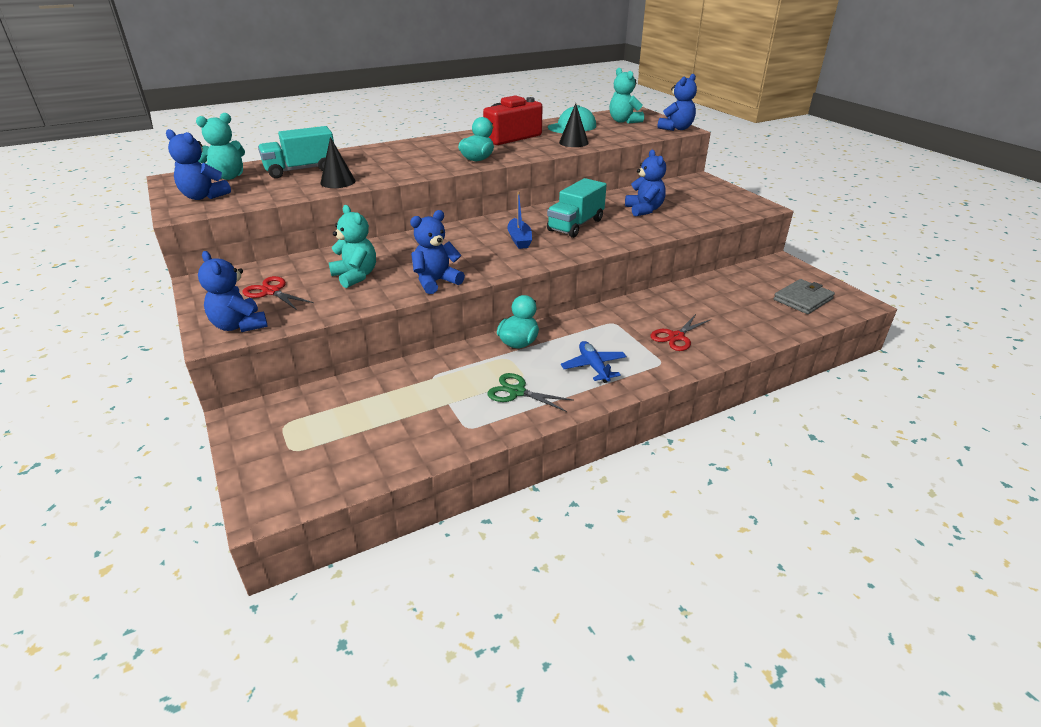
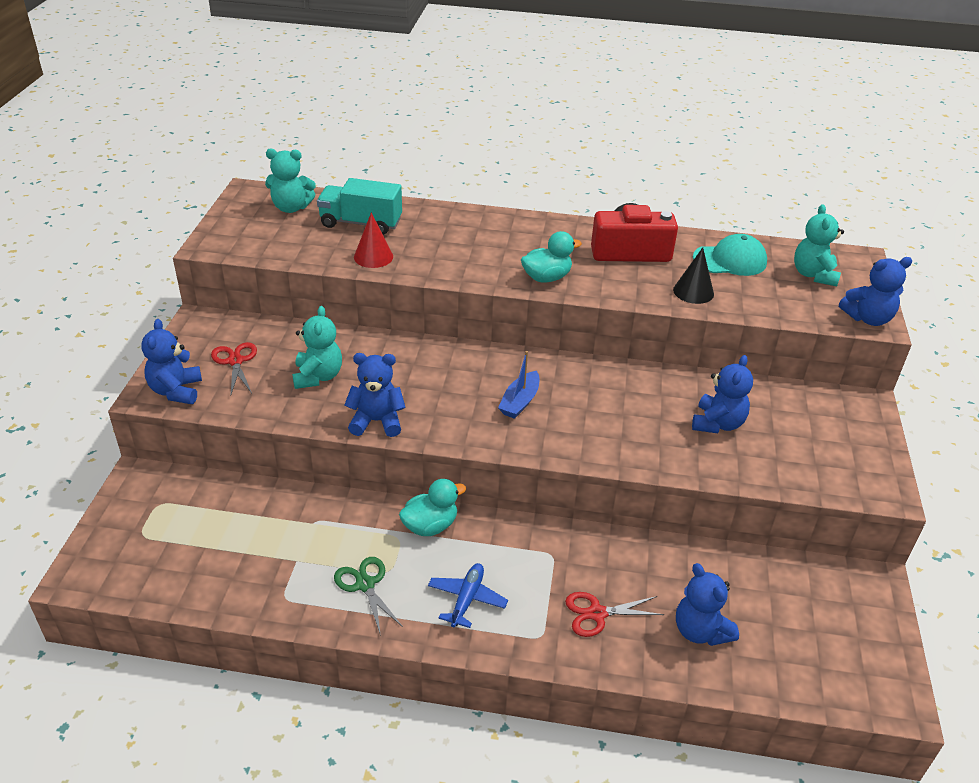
camera: 35 degrees right, 5 degrees up
(204, 197) = (245, 230): blue teddy bear -> blue teddy bear (700, 631)
(338, 182) = (373, 257): black cone -> red cone
(575, 225) = (605, 409): turquoise truck -> none
(803, 299) = (824, 653): grey wallet -> none

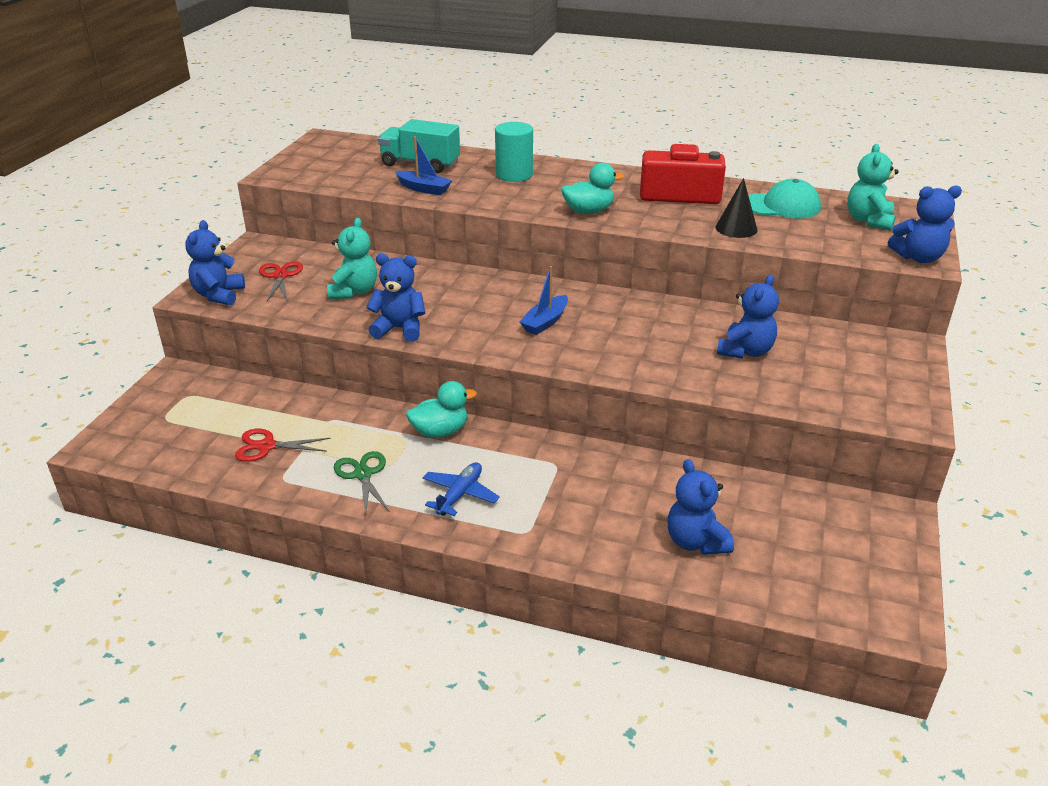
camera: 10 degrees right, 5 degrees down
(291, 208) = (358, 151): turquoise teddy bear -> none
(373, 257) = (424, 189): red cone -> blue boat
(460, 233) = (514, 174): none -> turquoise cylinder
(597, 613) = (590, 518): red scissors -> red scissors (267, 446)

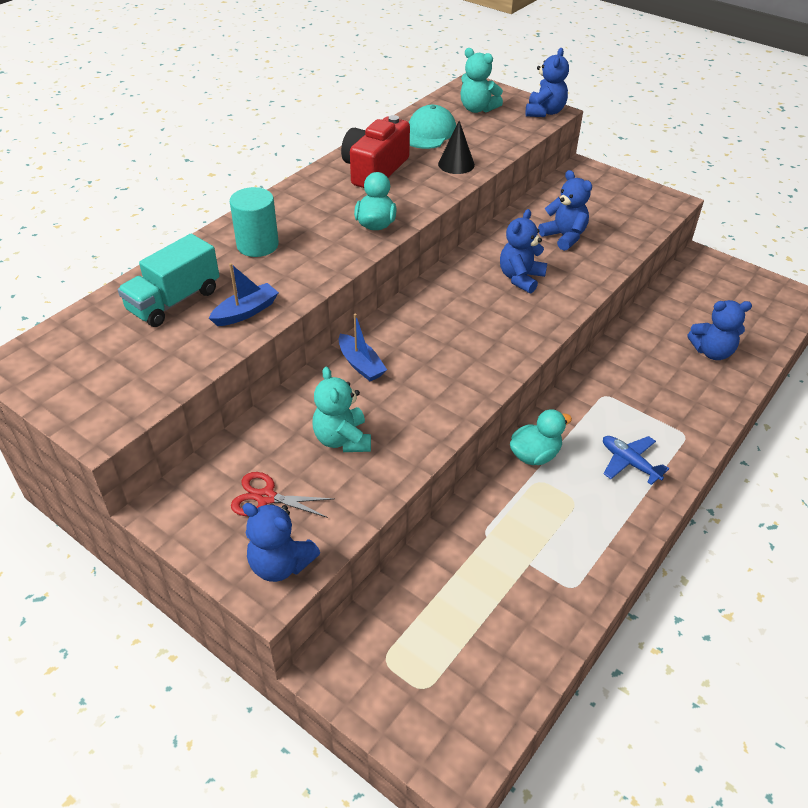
camera: 70 degrees left, 10 degrees up
(267, 446) = (513, 593): red scissors -> none
(354, 291) = (342, 439): turquoise teddy bear -> turquoise teddy bear turned 135 degrees counterclockwise
(363, 474) = (583, 523): green scissors -> none
(399, 329) = (440, 419): blue teddy bear -> blue teddy bear (520, 278)
(440, 431) = (535, 455): turquoise duck -> turquoise duck turned 60 degrees clockwise
(545, 322) = (473, 323): blue boat -> blue boat (360, 364)

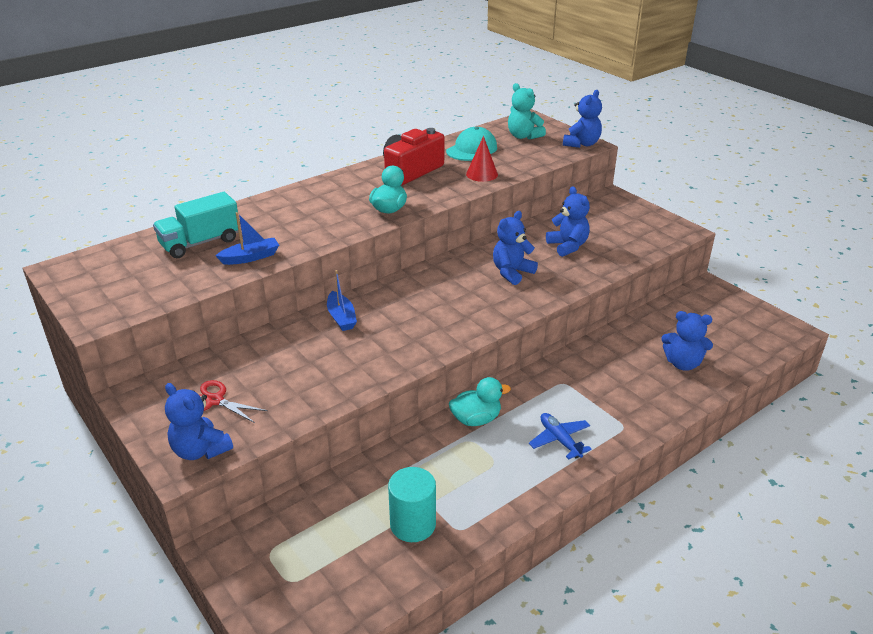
camera: 15 degrees right, 10 degrees down
(257, 245) = (286, 213): turquoise cylinder -> turquoise cylinder (413, 524)
(342, 439) = (297, 369): turquoise teddy bear -> none
(456, 164) = (482, 174): black cone -> red cone

